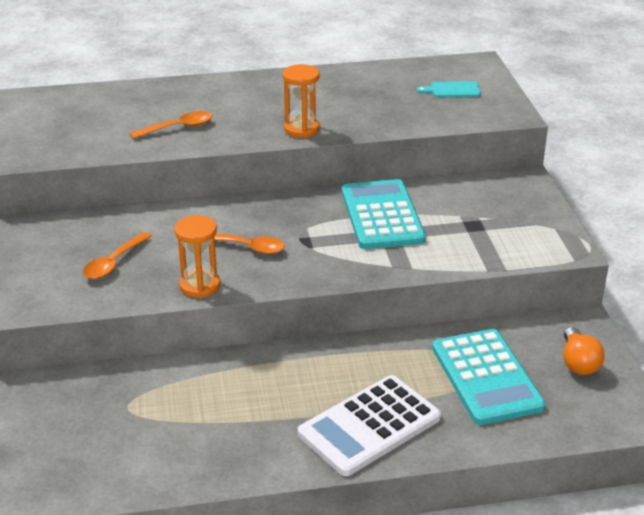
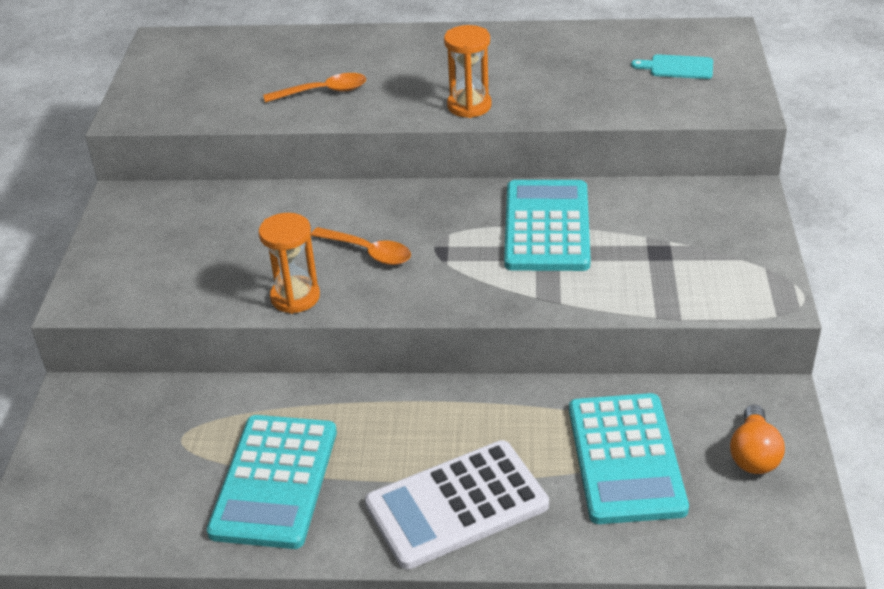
camera: 15 degrees right, 5 degrees up
(113, 263) = (207, 256): orange spoon -> none
(218, 428) = (274, 481): none -> turquoise calculator

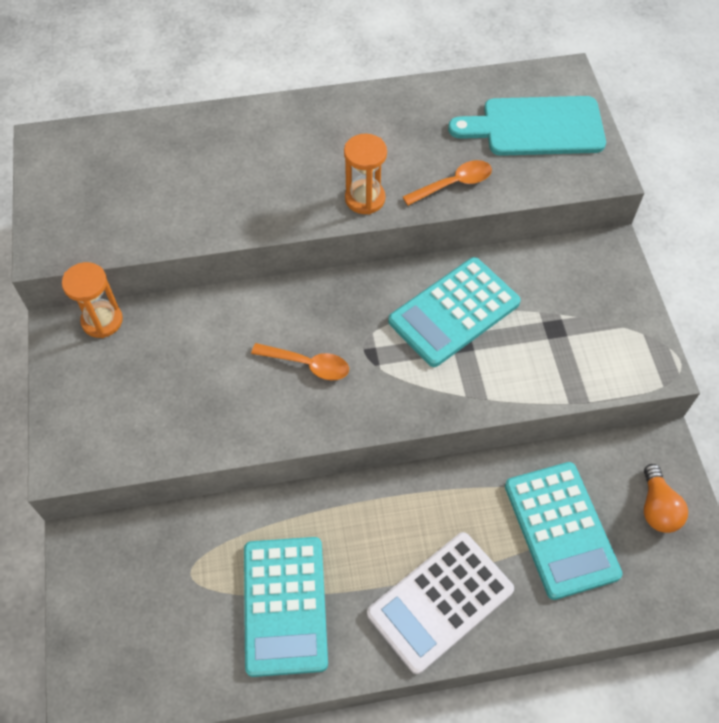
camera: 15 degrees left, 20 degrees up
(295, 297) = (259, 428): orange hourglass -> orange hourglass (102, 321)
(323, 92) = (225, 196): orange spoon -> orange spoon (454, 184)
(547, 227) = (454, 312): turquoise calculator -> turquoise calculator turned 120 degrees counterclockwise
(677, 67) = (536, 127): turquoise cutting board -> turquoise cutting board, size x2.12

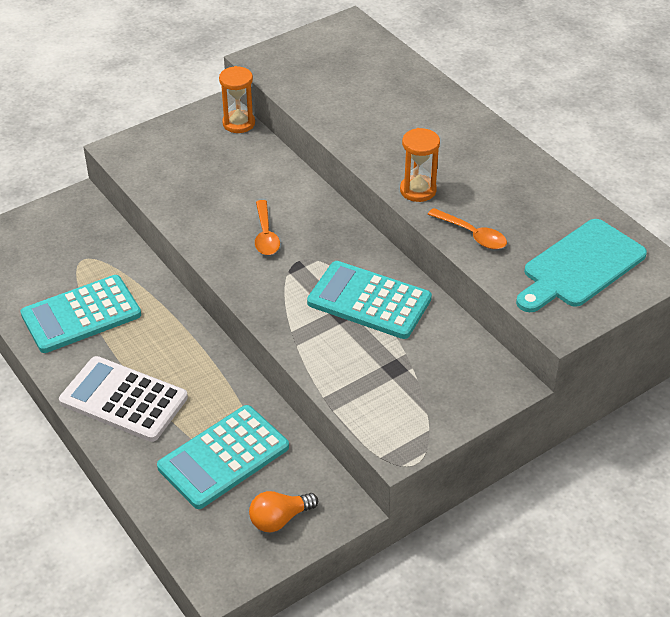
camera: 65 degrees right, 15 degrees down
(536, 127) = (580, 266): turquoise cutting board -> turquoise cutting board turned 105 degrees counterclockwise

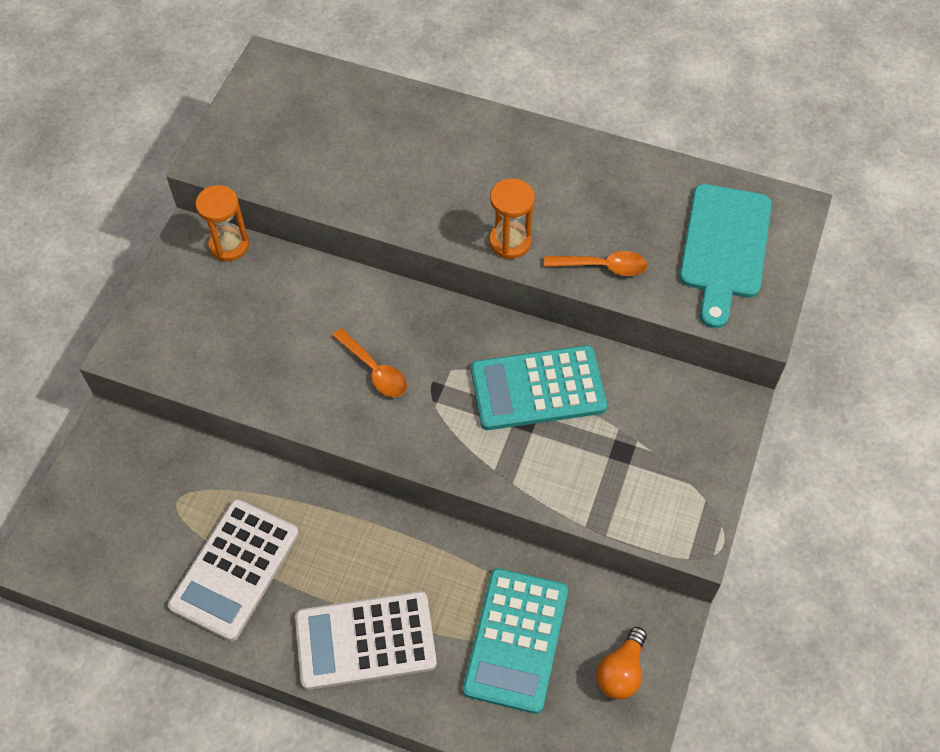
camera: 35 degrees left, 15 degrees up
(81, 315) = (235, 569): turquoise calculator -> white calculator

